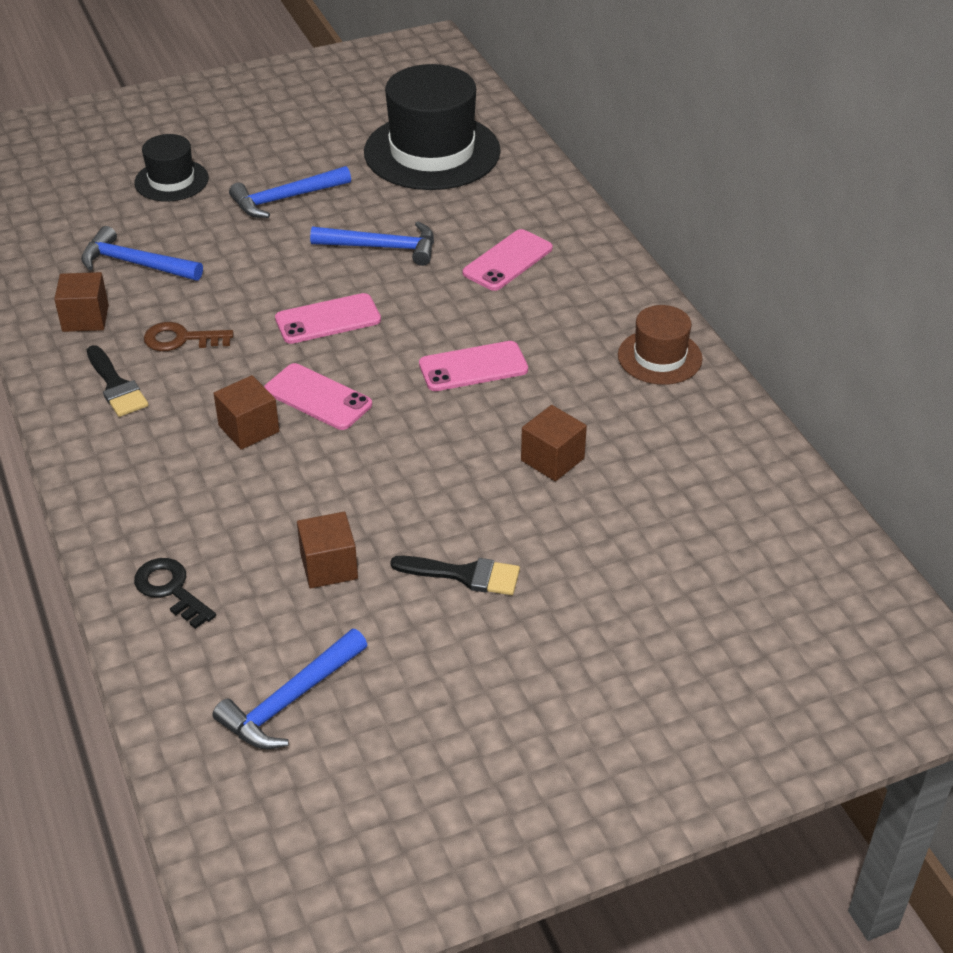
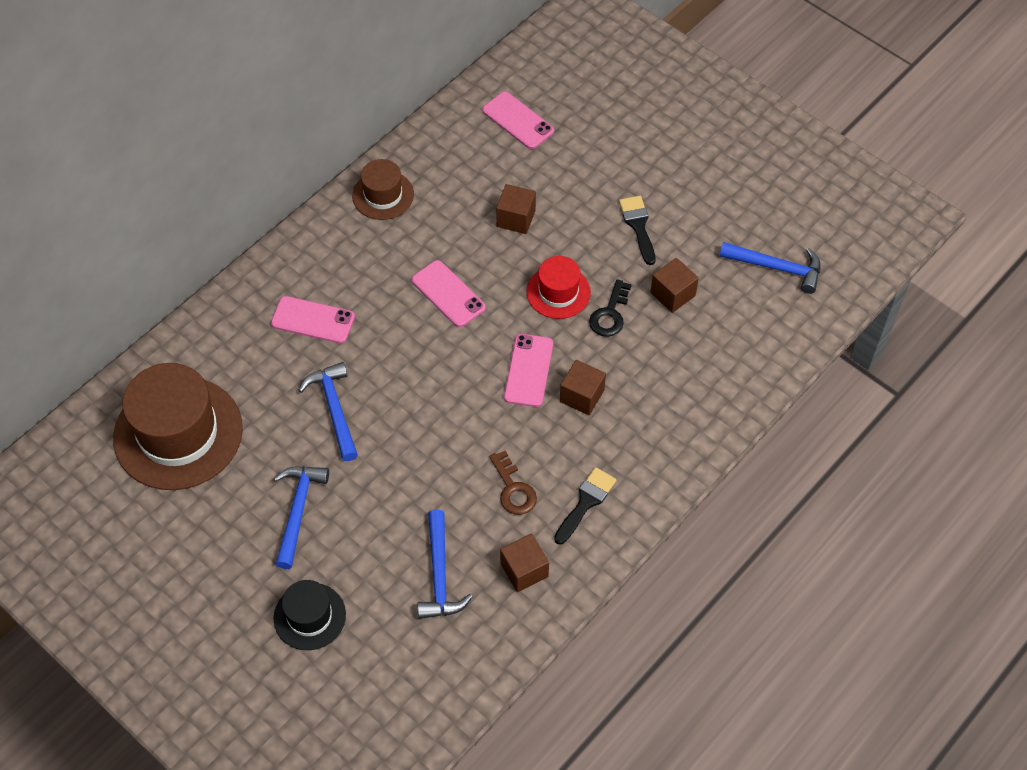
camera: 115 degrees left, 15 degrees up
(170, 589) = (740, 365): black key -> black key (610, 314)
(285, 199) = (298, 511): blue hammer -> blue hammer turned 120 degrees counterclockwise
(328, 319) = (441, 404): pink phone -> pink phone (518, 121)
(410, 459) = (558, 292): none -> red hat
(432, 152) = (178, 433): black hat -> brown hat

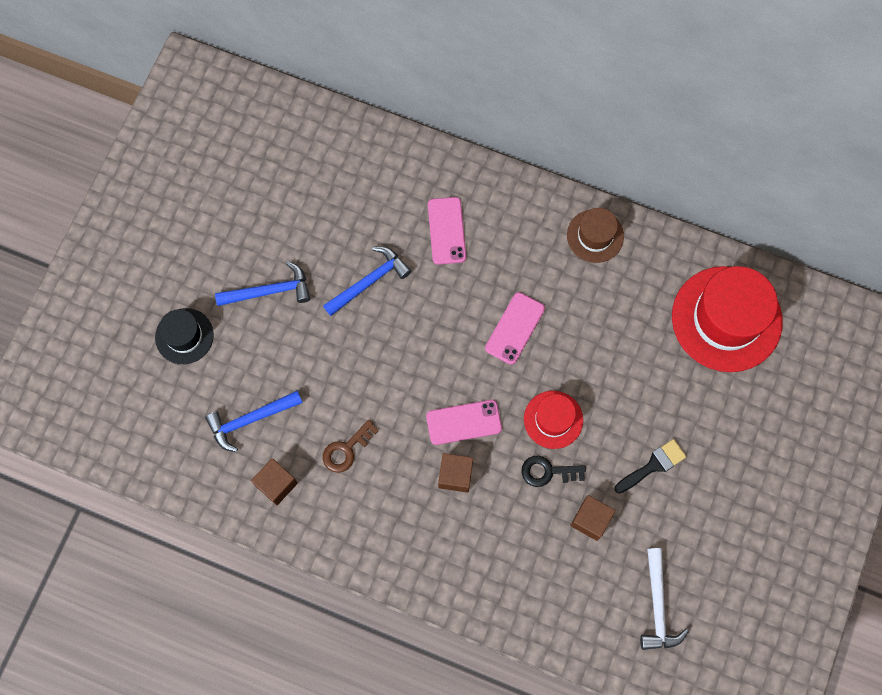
camera: 70 degrees right, 15 degrees up
(178, 433) = (305, 174): brown hat -> none
(516, 218) = (617, 356): brown cube -> none
(518, 121) = (726, 319): pink phone -> red hat
(586, 502) = (354, 513): black brush -> none
(776, 268) = (658, 606): blue hammer -> white hammer

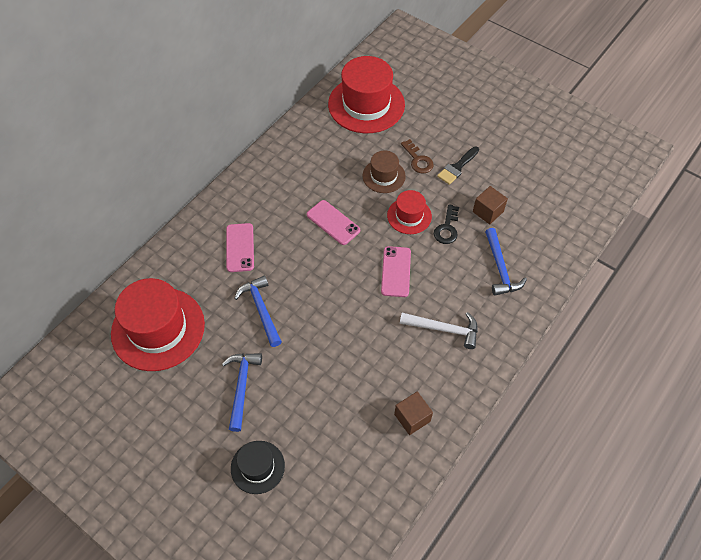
camera: 75 degrees left, 15 degrees down
(250, 420) = (351, 427): blue hammer -> blue hammer (500, 268)
(316, 180) = (158, 329): none -> red hat
(346, 450) = (396, 358): brown key -> brown key (418, 160)
(446, 231) = (240, 247): pink phone -> pink phone turned 75 degrees clockwise
(455, 475) = (435, 287): brown cube -> none
(595, 236) = (280, 159): brown hat -> brown hat (383, 176)
(653, 465) = (457, 167): black brush -> black brush turned 120 degrees counterclockwise
(658, 606) = (555, 189): white hammer -> white hammer (444, 329)

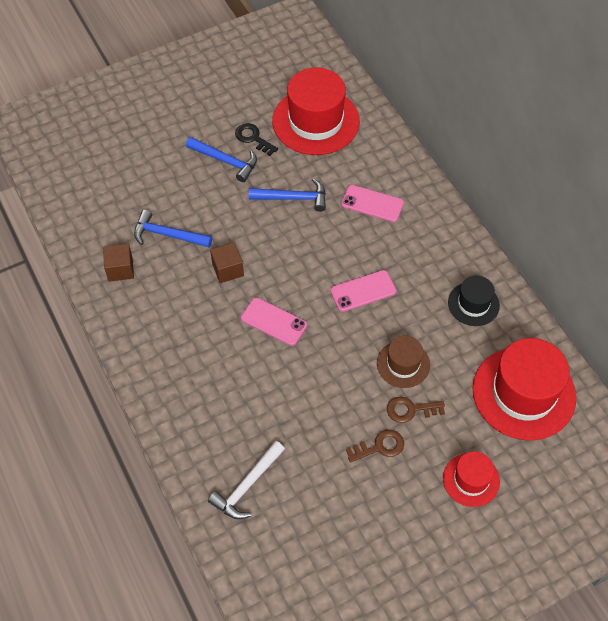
camera: 115 degrees right, 0 degrees up
(257, 467) = (150, 150): black hat -> black hat (473, 304)
(409, 216) = (336, 364): red hat -> red hat (471, 480)
(444, 329) = (187, 334): white hammer -> white hammer (247, 486)
(447, 228) = (301, 394): black key -> black key (253, 138)
(457, 167) = (380, 446): black brush -> brown key
(488, 211) = (301, 447): brown cube -> brown cube (228, 269)
(500, 268) = (224, 420): blue hammer -> blue hammer (167, 235)

